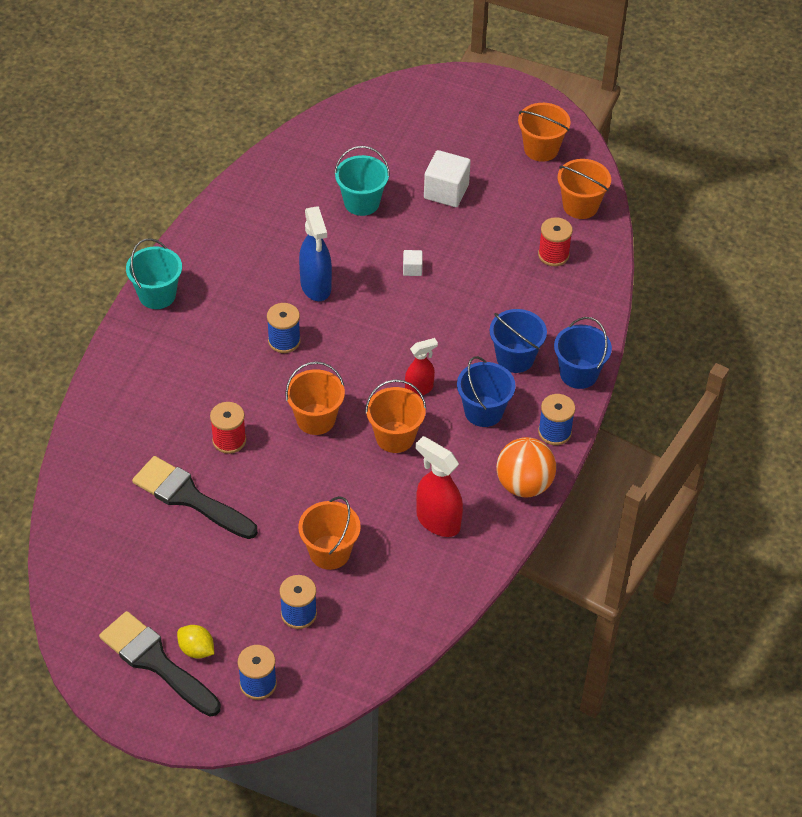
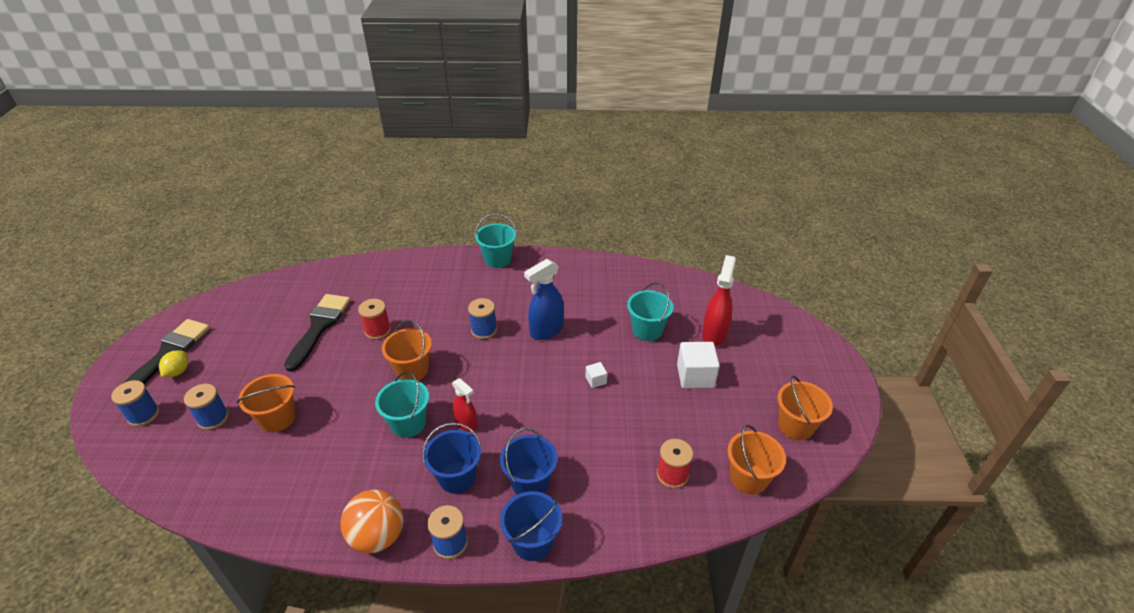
camera: 70 degrees right, 10 degrees down
(395, 437) = (408, 423): orange bucket -> turquoise bucket
(437, 521) = (321, 481): red spray bottle -> red spray bottle (714, 334)

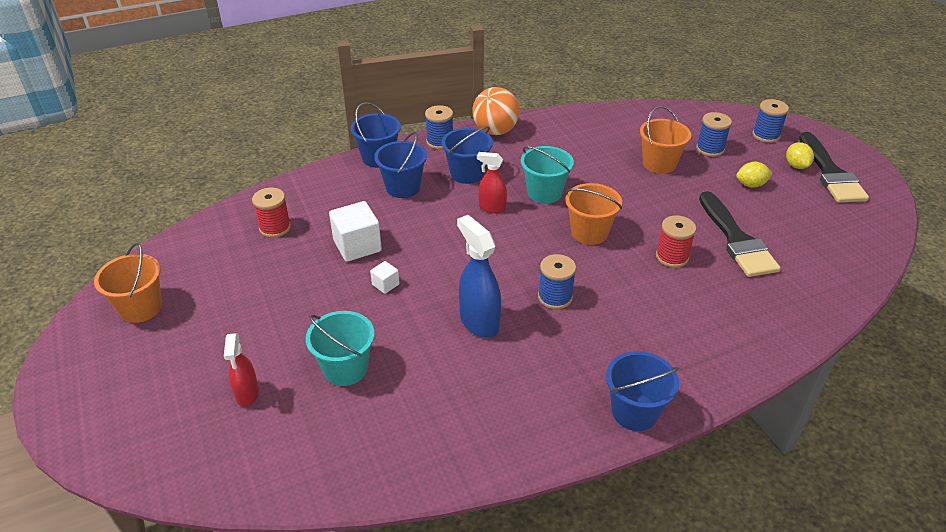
camera: 155 degrees right, 0 degrees up
(240, 367) = (751, 185): none -> yellow lemon
(497, 259) = (634, 411): turquoise bucket -> blue bucket
(546, 331) = (479, 322): blue spray bottle -> blue spray bottle turned 60 degrees counterclockwise
(695, 376) = (266, 327): white cube -> white cube (357, 246)
(714, 334) = (247, 394): red spray bottle -> red spray bottle, size x0.63
(748, 478) = (198, 246): orange bucket -> none

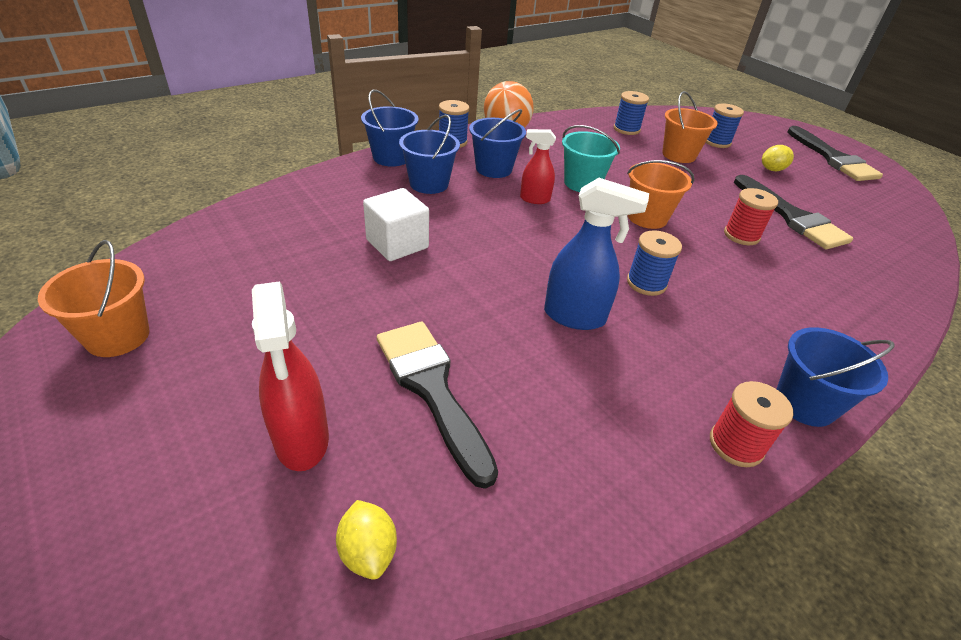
camera: 15 degrees left, 0 degrees up
(247, 394) = (302, 440): red spray bottle -> red spray bottle, size x1.59
(275, 228) = (288, 230): red spool -> red spool (736, 445)
(345, 368) = (431, 389): turquoise bucket -> black brush
(385, 284) = (446, 283): white cube -> none
(479, 322) = (575, 316): blue spray bottle -> blue spray bottle turned 150 degrees clockwise
(766, 135) = (758, 130): blue spool -> blue spool (626, 129)
(796, 165) = (800, 153): yellow lemon -> yellow lemon (368, 551)

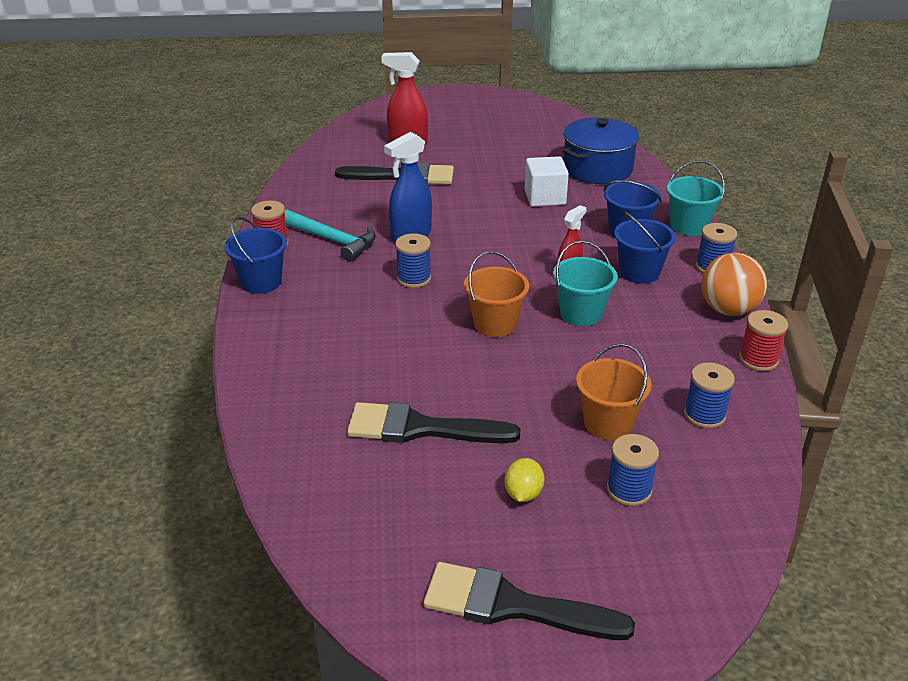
camera: 125 degrees right, 5 degrees down
(117, 336) = (518, 115): orange bucket -> none
(294, 224) = (597, 169): none -> blue pot
(368, 551) = (340, 146): yellow lemon -> none
(391, 157) = (689, 226): blue bucket -> turquoise bucket
(658, 382) = (333, 240): none -> turquoise hammer
(741, 235) = (423, 367): red spool -> red spool (758, 359)

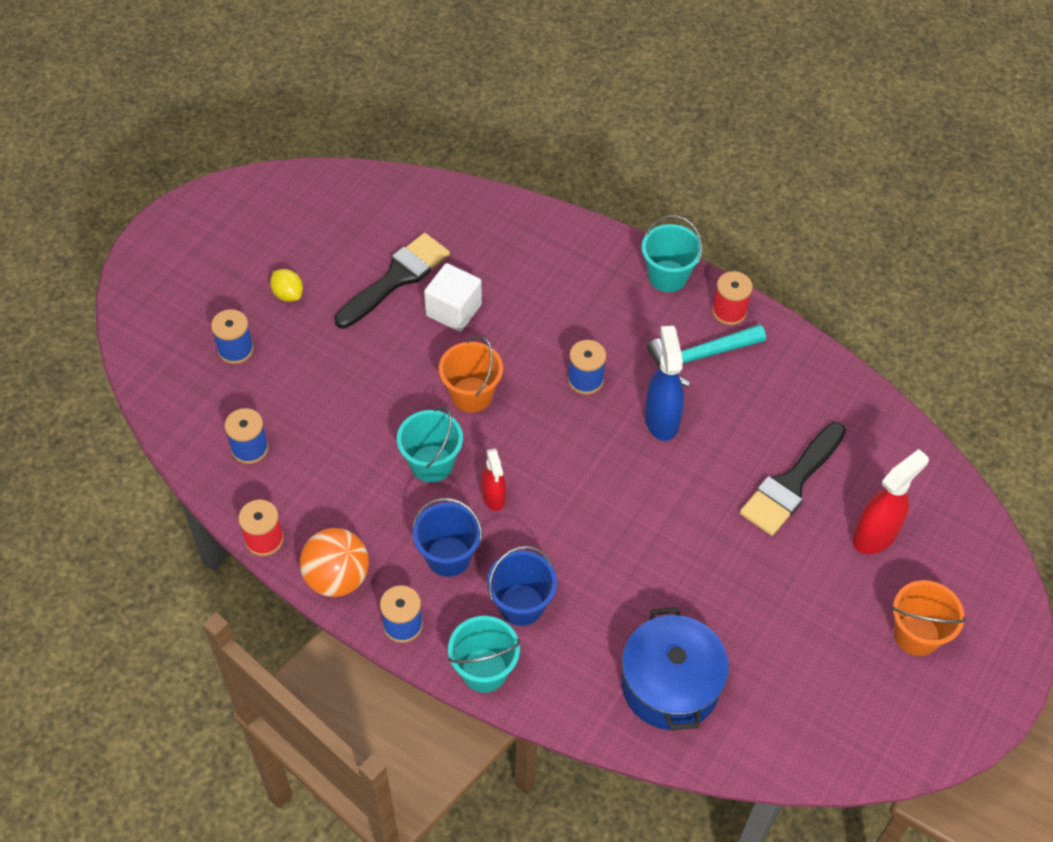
camera: 125 degrees right, 20 degrees up
(261, 282) = (667, 276): blue bucket -> turquoise bucket
(512, 606) = (219, 237): black brush -> none
(545, 197) = (646, 582): white cube -> white cube (453, 310)
(608, 423) = (299, 384): orange bucket -> orange bucket (916, 634)

